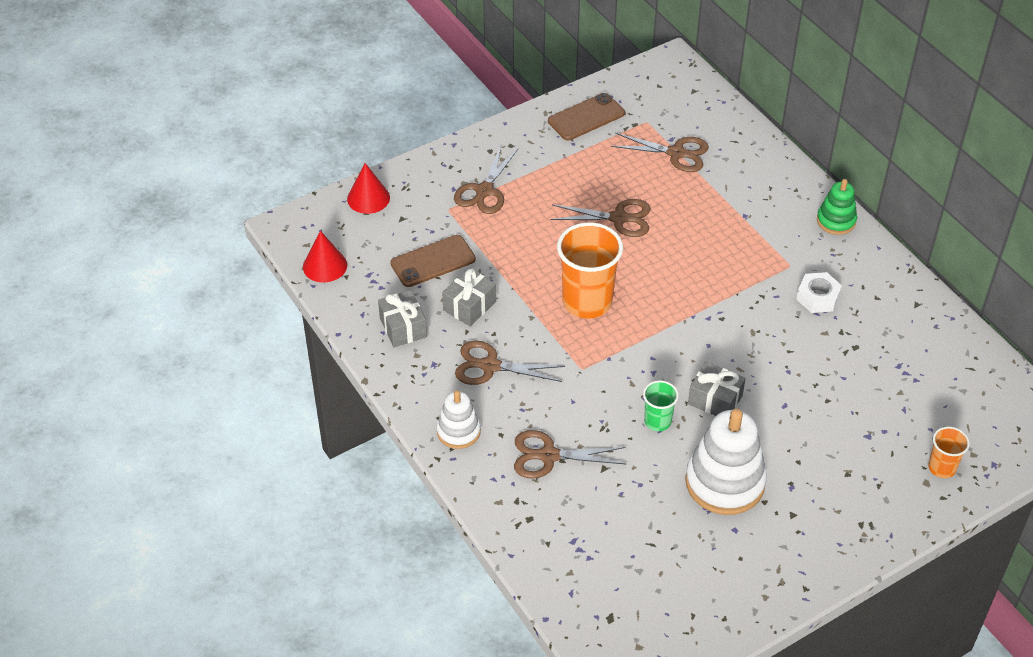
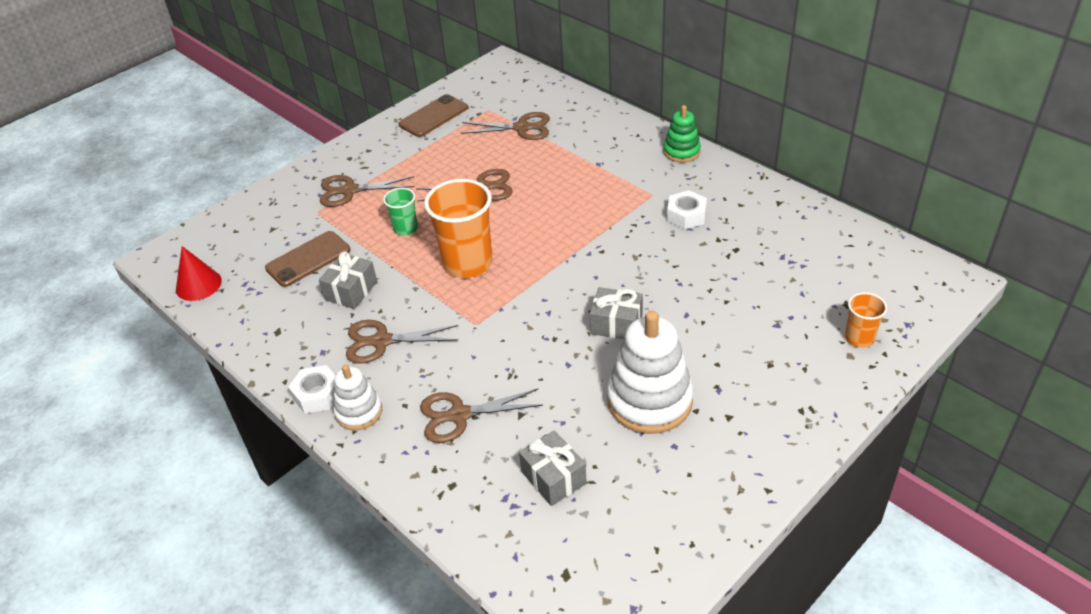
camera: 10 degrees left, 5 degrees down
(368, 198) = (237, 218): red cone -> none
(403, 327) = (285, 324): grey gift -> grey gift (553, 478)
(423, 406) = (317, 395): none -> white nut
(484, 191) = (349, 191): brown scissors -> brown scissors turned 75 degrees clockwise
(657, 421) = (564, 357): green cup -> green cup (405, 228)

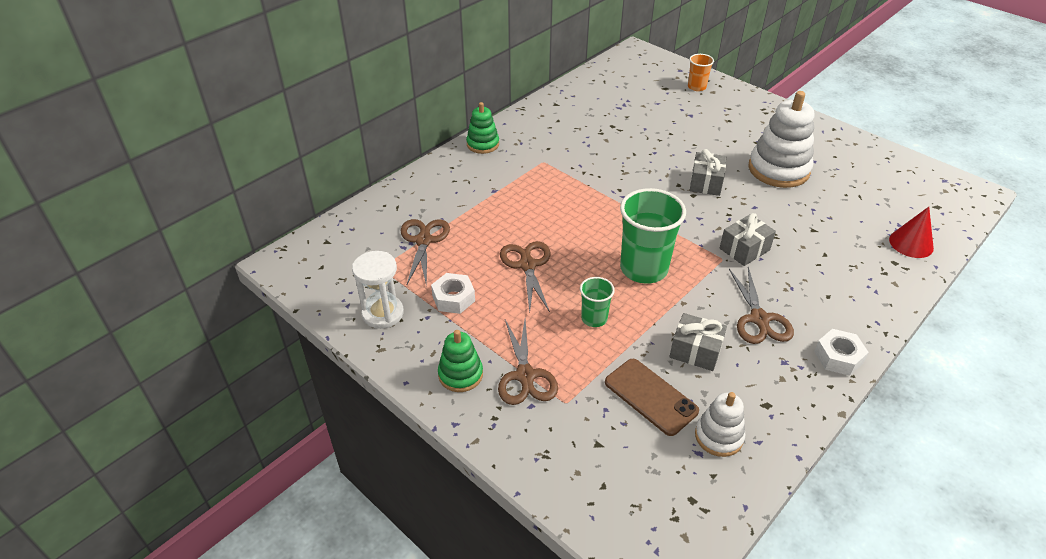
camera: 95 degrees left, 0 degrees up
(198, 285) = (709, 503): red cone -> red cone (911, 243)
(359, 412) = (847, 325): white stacking toy -> white stacking toy (718, 436)
(360, 158) = (460, 374): none -> green stacking toy
(433, 116) = (383, 313): brown phone -> white hourglass
(459, 415) = (827, 262): brown scissors -> none
(467, 263) = (643, 269): orange cup -> green cup
(553, 478) = (864, 212): grey gift -> grey gift (744, 249)
(686, 215) = (572, 145): white nut -> white nut (453, 298)

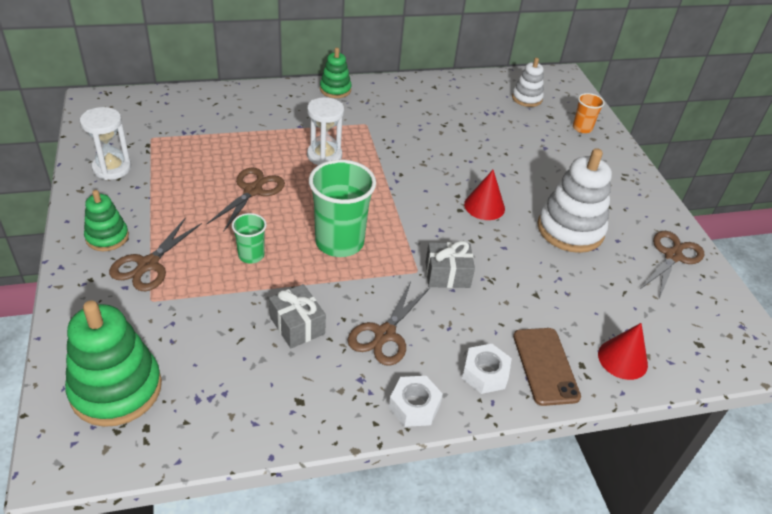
camera: 30 degrees right, 0 degrees up
(423, 240) = (203, 135): brown scissors -> brown scissors (672, 256)
(453, 298) = (170, 184): white nut -> white nut (485, 373)
(545, 205) = (324, 155): none -> white hourglass
(633, 488) = (116, 389): none -> green stacking toy
(650, 397) = (216, 335): brown phone -> brown phone (545, 366)
(706, 183) = (484, 206): grey gift -> red cone
(718, 436) = (228, 398): white stacking toy -> white stacking toy (526, 98)

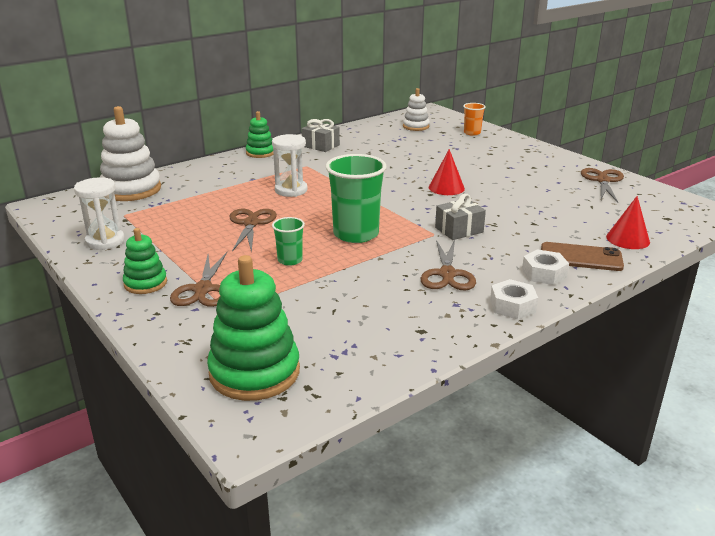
camera: 20 degrees left, 15 degrees down
(297, 325) = (372, 289): grey gift -> grey gift (321, 146)
(545, 366) = (581, 257): brown phone -> brown phone turned 45 degrees counterclockwise
(570, 229) = (520, 185): white stacking toy -> white stacking toy (131, 190)

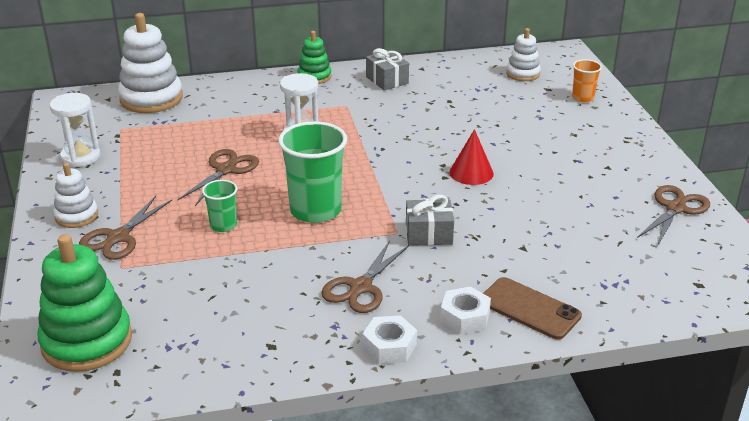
camera: 25 degrees right, 5 degrees up
(145, 283) = (76, 216): green stacking toy -> white stacking toy
(628, 239) = (613, 300): red cone -> none

